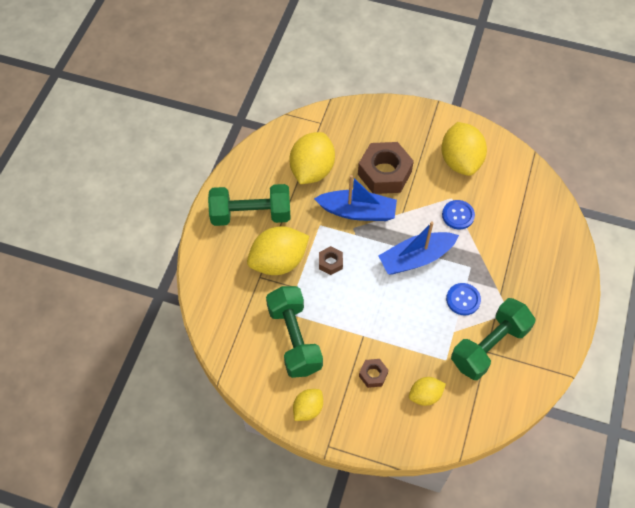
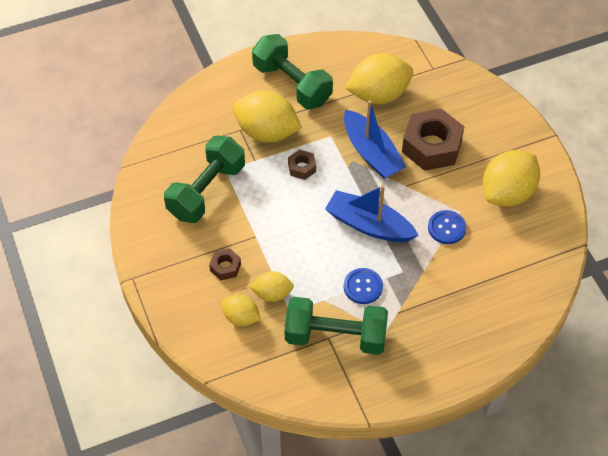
camera: 50 degrees right, 5 degrees down
(308, 409) = (152, 242): yellow lemon -> yellow lemon (272, 294)

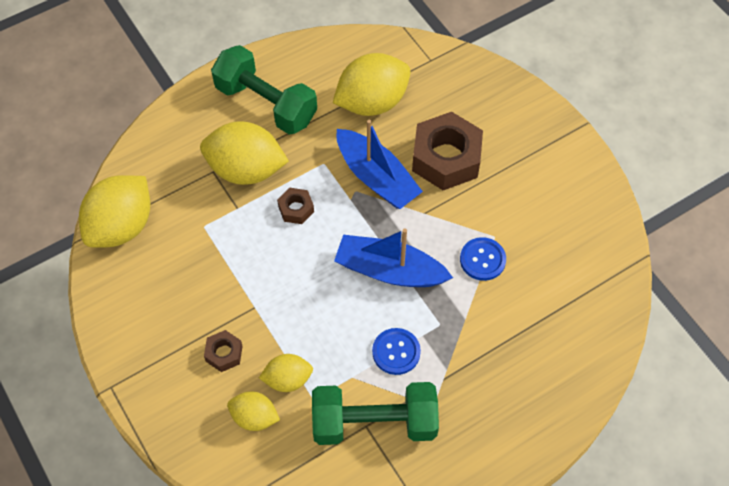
camera: 10 degrees left, 5 degrees up
(206, 191) = (185, 257): green dumbbell -> none
(507, 193) = (546, 204): yellow lemon -> yellow lemon (121, 226)

